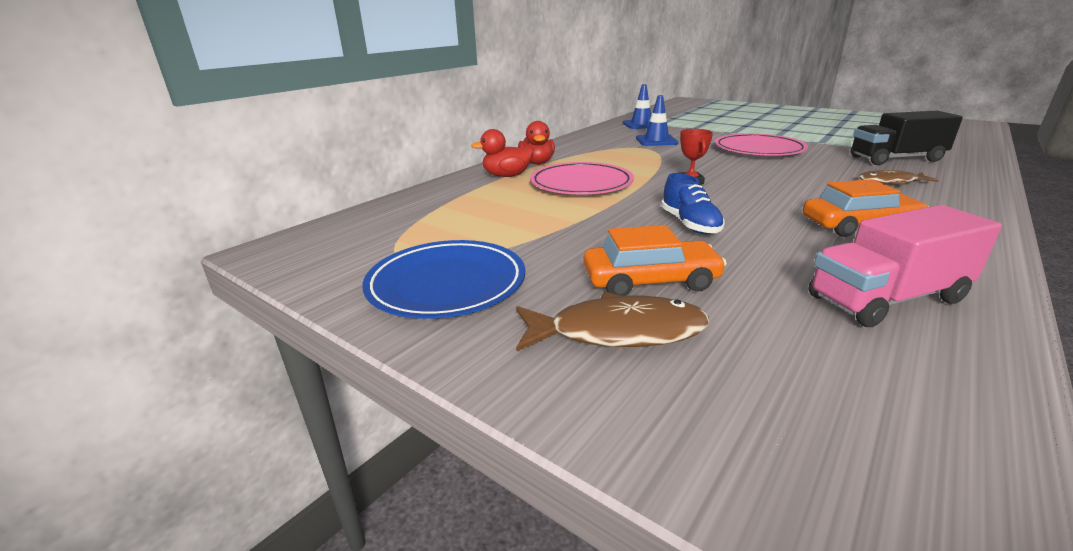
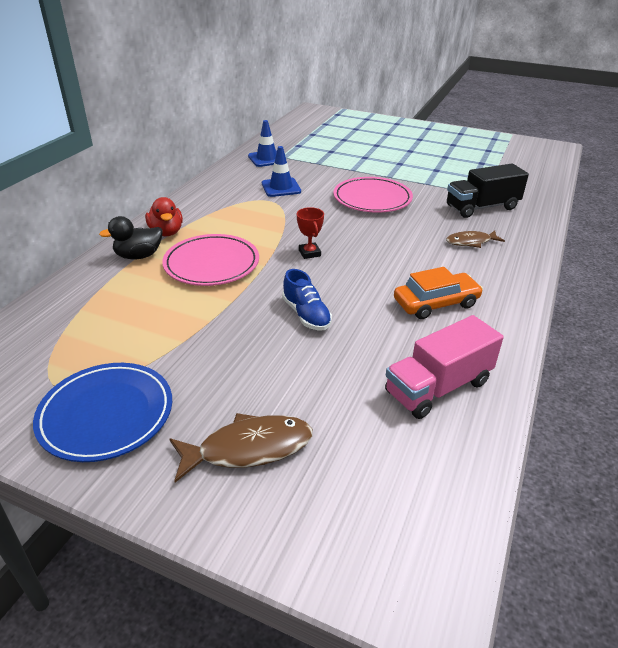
camera: 15 degrees left, 10 degrees up
(507, 176) = (139, 256): red duck -> black duck
(650, 281) = (273, 389): orange car -> none

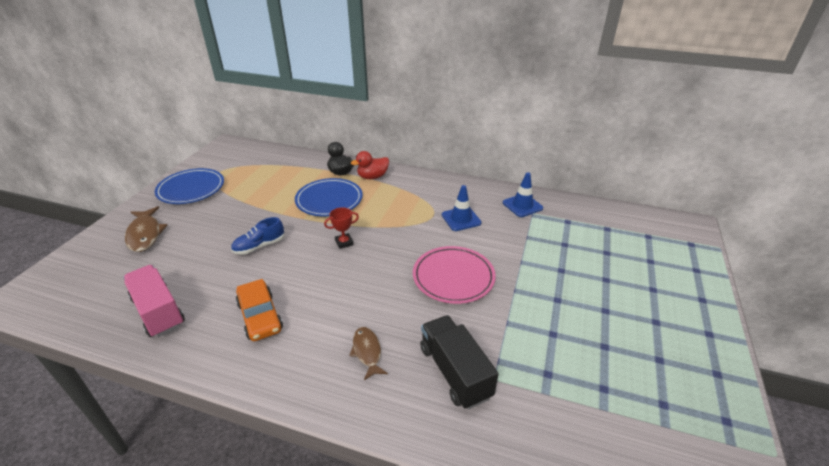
camera: 85 degrees right, 0 degrees up
(211, 264) = (329, 200): pink plate -> blue plate

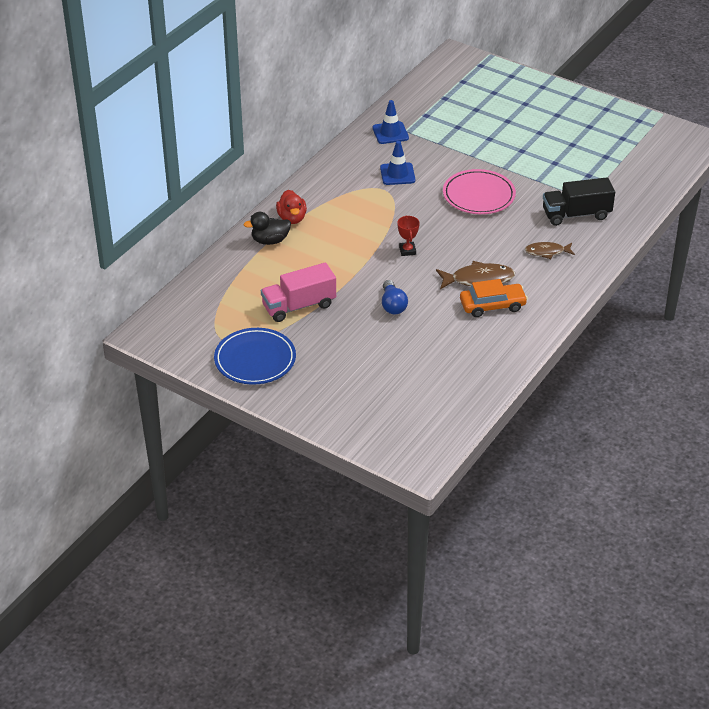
camera: 75 degrees left, 5 degrees up
(145, 234) = (339, 388): brown fish -> brown fish (478, 279)
(158, 311) = (467, 365): pink truck -> pink truck (299, 306)
(259, 246) = (392, 305): blue shoe -> blue light bulb
(329, 200) = (327, 254): blue plate -> none

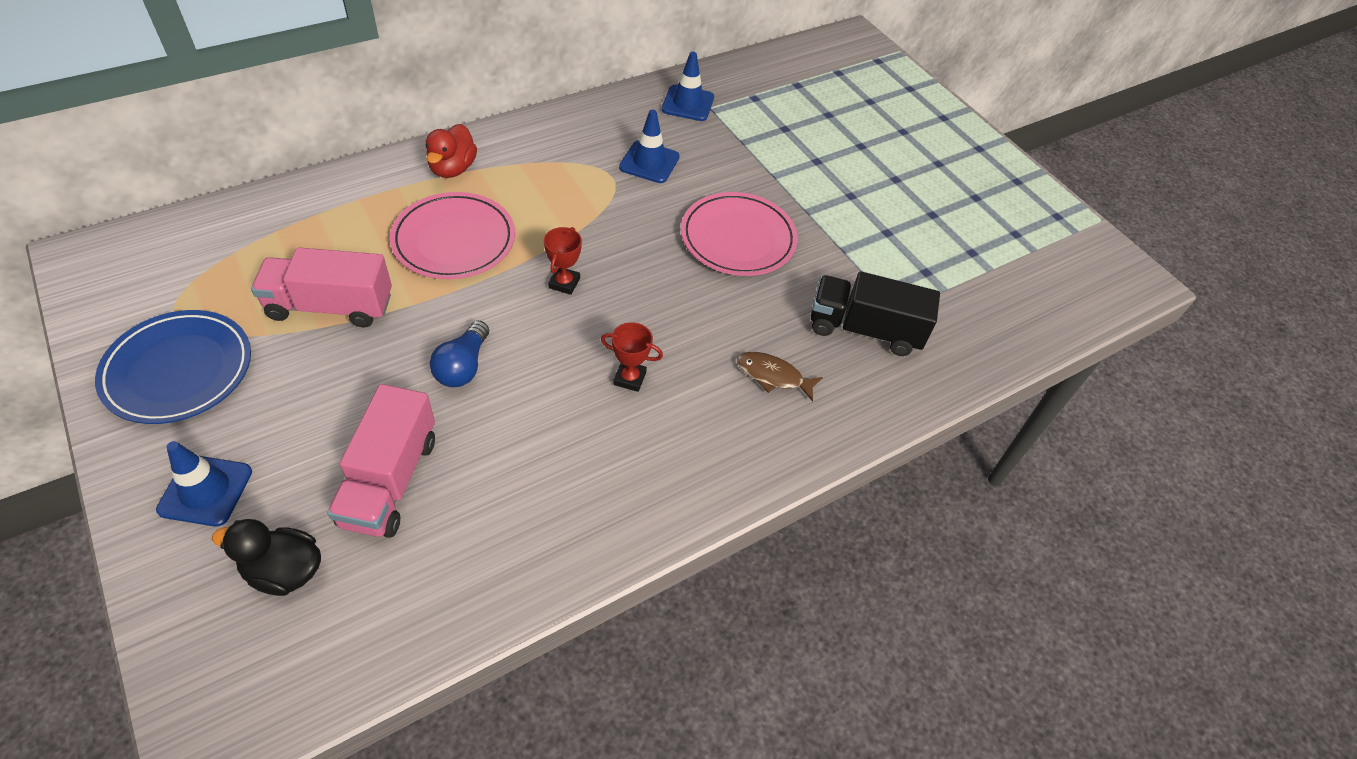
camera: 20 degrees right, 10 degrees up
(270, 241) = (393, 189): black duck -> black duck (284, 571)
(324, 396) = (205, 491): none -> blue traffic cone
(330, 253) = (454, 240): none -> pink plate
(405, 360) = (390, 480): none -> pink truck
(478, 279) = (629, 378): brown fish -> red trophy
(492, 305) = (614, 437): orange car -> none

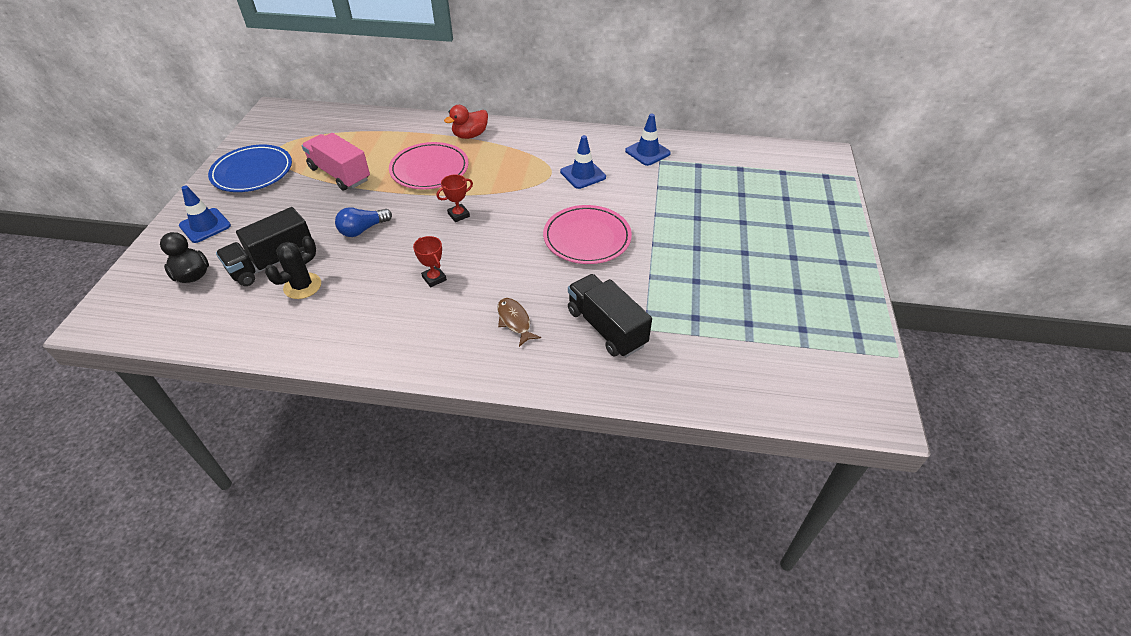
camera: 45 degrees right, 5 degrees down
(390, 480) = (272, 262): pink truck -> black truck
(474, 486) = (302, 286): none -> black cactus

